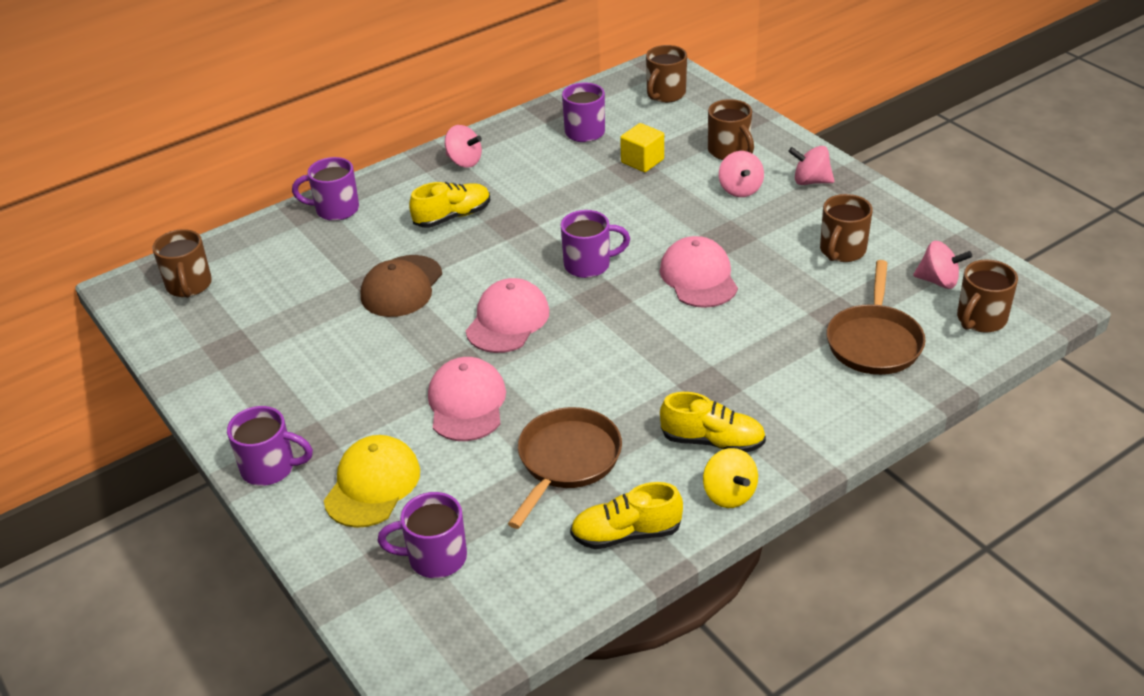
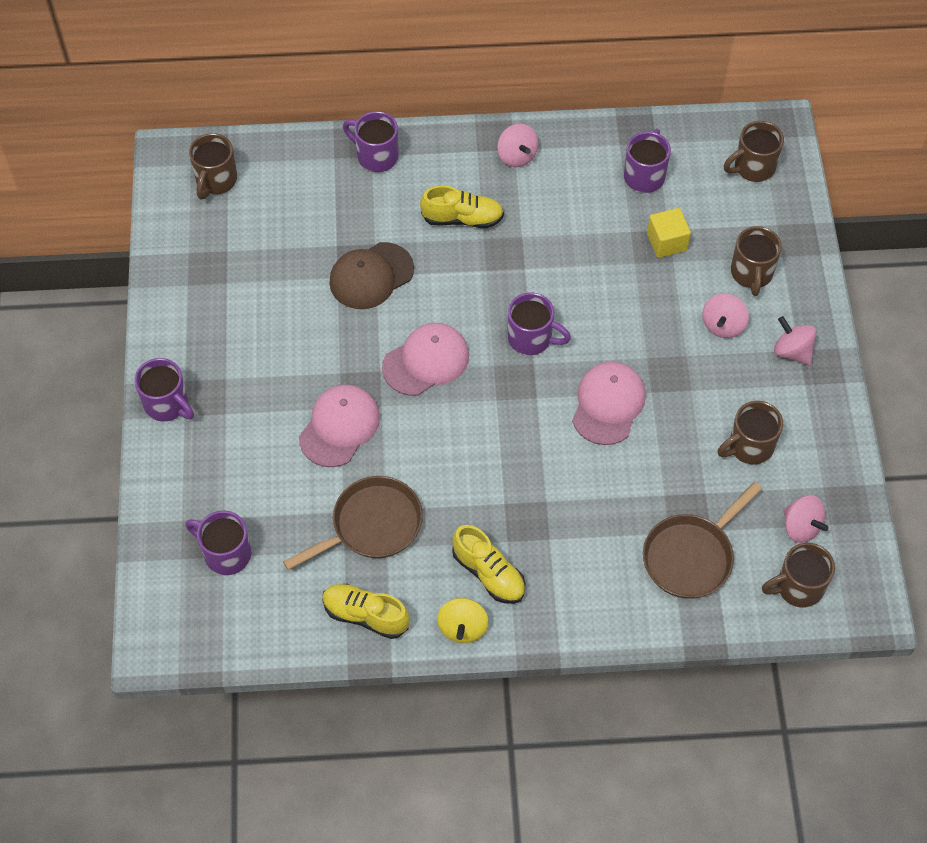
camera: 30 degrees right, 20 degrees up
(372, 485) = (225, 463): yellow cap -> none

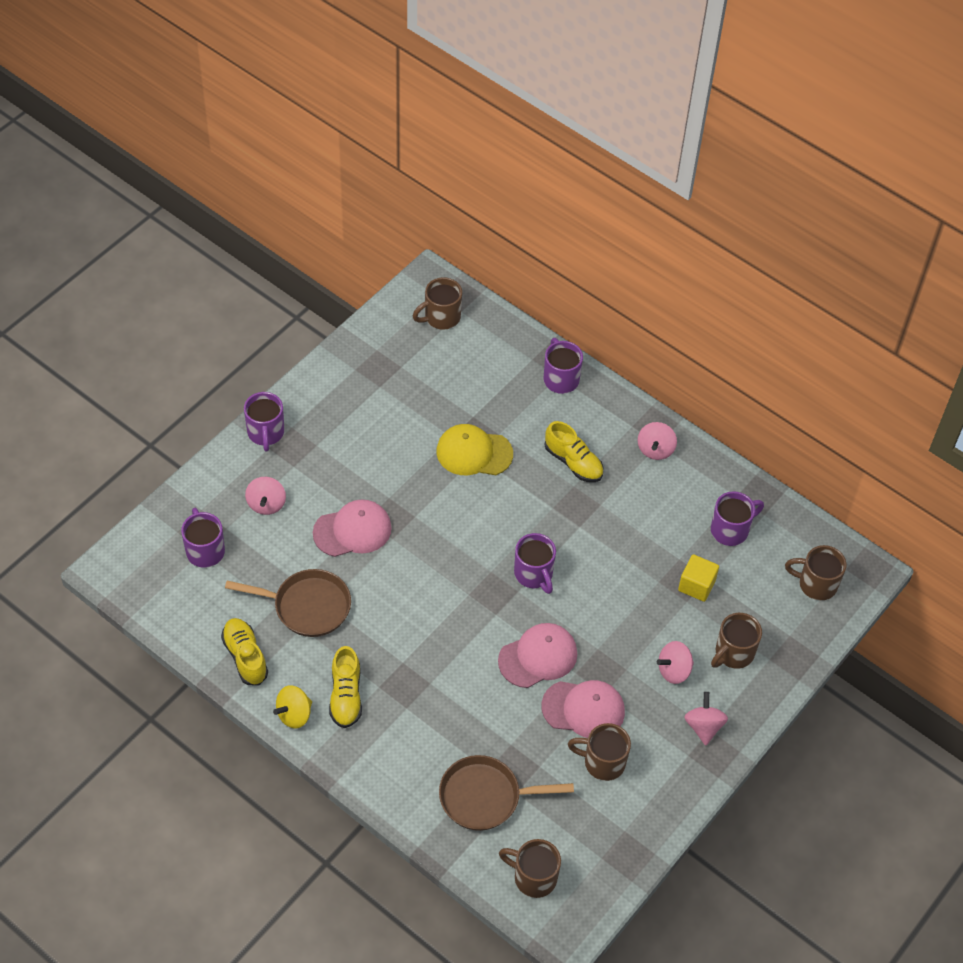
camera: 40 degrees right, 5 degrees down
(371, 276) = (474, 453): brown cap -> yellow cap
(426, 361) = (450, 534): pink cap -> pink cap (583, 709)
(801, 527) = (579, 842): pink spinning top -> pink spinning top (266, 504)

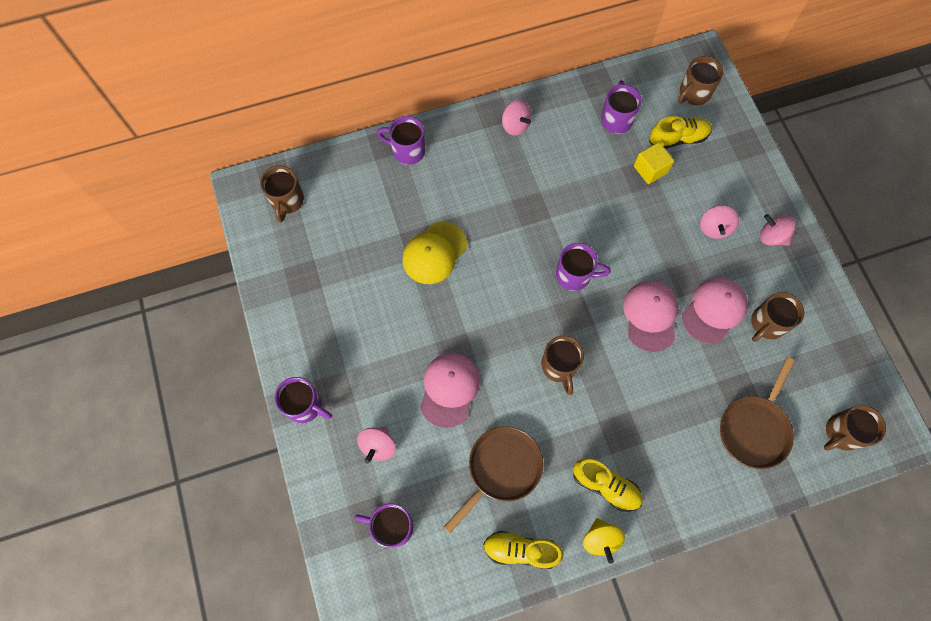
camera: 55 degrees left, 15 degrees up
(266, 504) = (378, 446): pink spinning top -> pink spinning top turned 75 degrees clockwise
(573, 462) = (490, 187): yellow shoe -> yellow shoe (678, 138)
(733, 653) = (721, 180): brown mug -> brown mug (559, 367)

